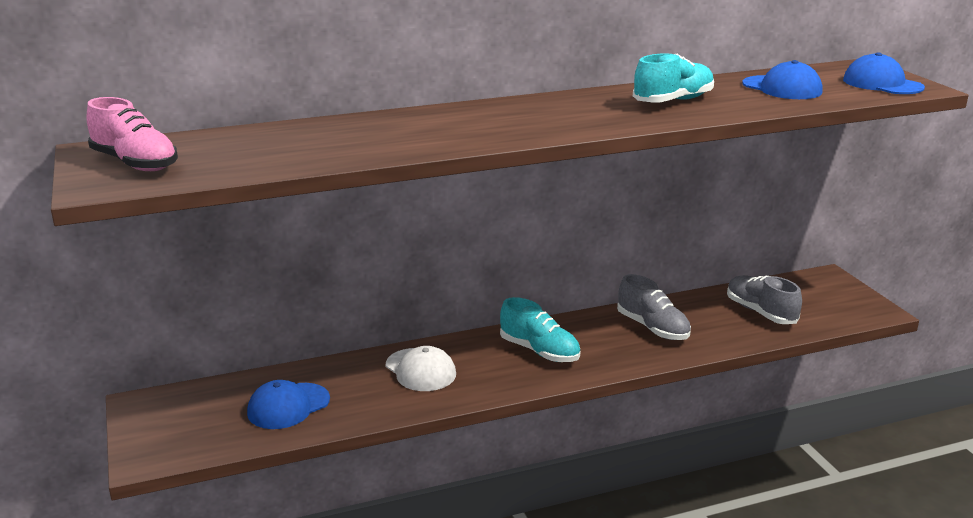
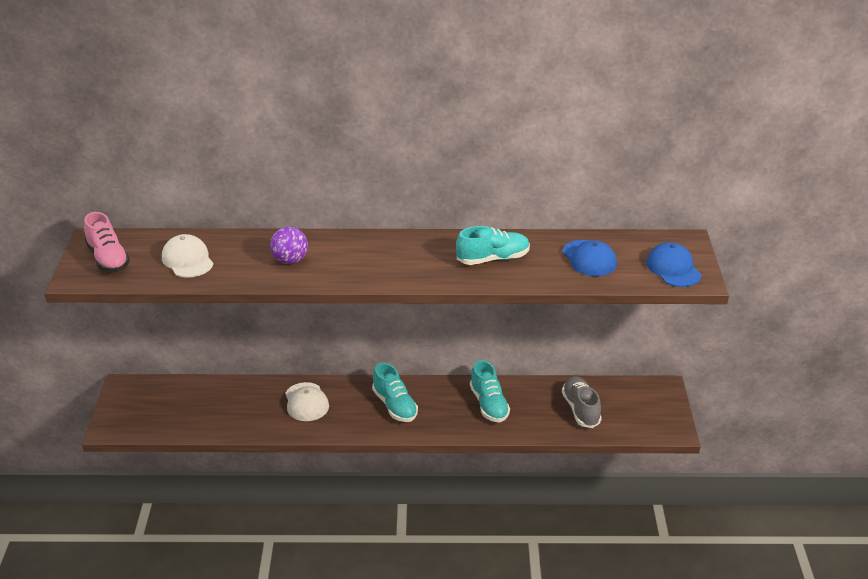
camera: 20 degrees right, 10 degrees up
(263, 149) = (187, 260): none -> white cap
(288, 406) = (209, 411): blue cap -> none
(414, 132) = (290, 260): none -> purple ball
(653, 328) = (489, 405): grey shoe -> turquoise shoe

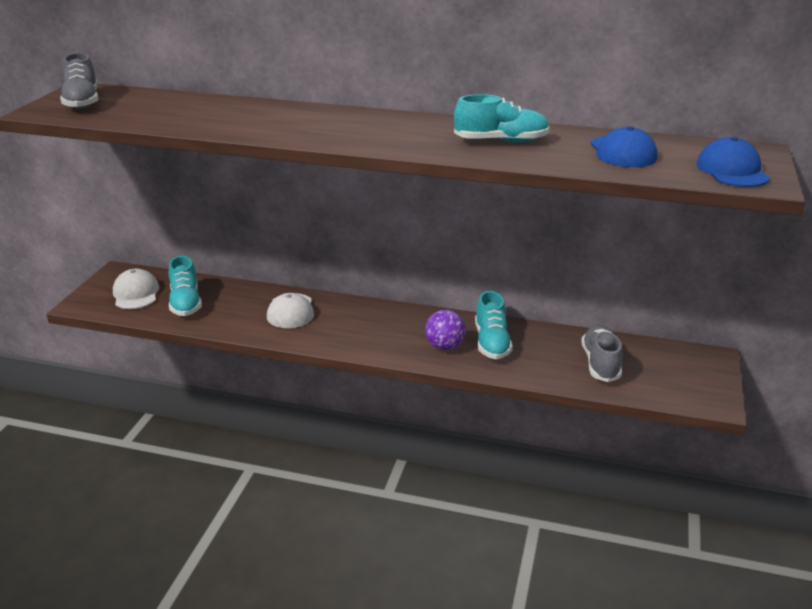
camera: 15 degrees right, 5 degrees down
(108, 259) = (82, 102): pink shoe -> grey shoe
(187, 260) = (160, 110): white cap -> white cap (136, 293)
(290, 260) = (267, 121): purple ball -> purple ball (444, 346)
(395, 406) = (384, 328): turquoise shoe -> turquoise shoe (185, 303)

